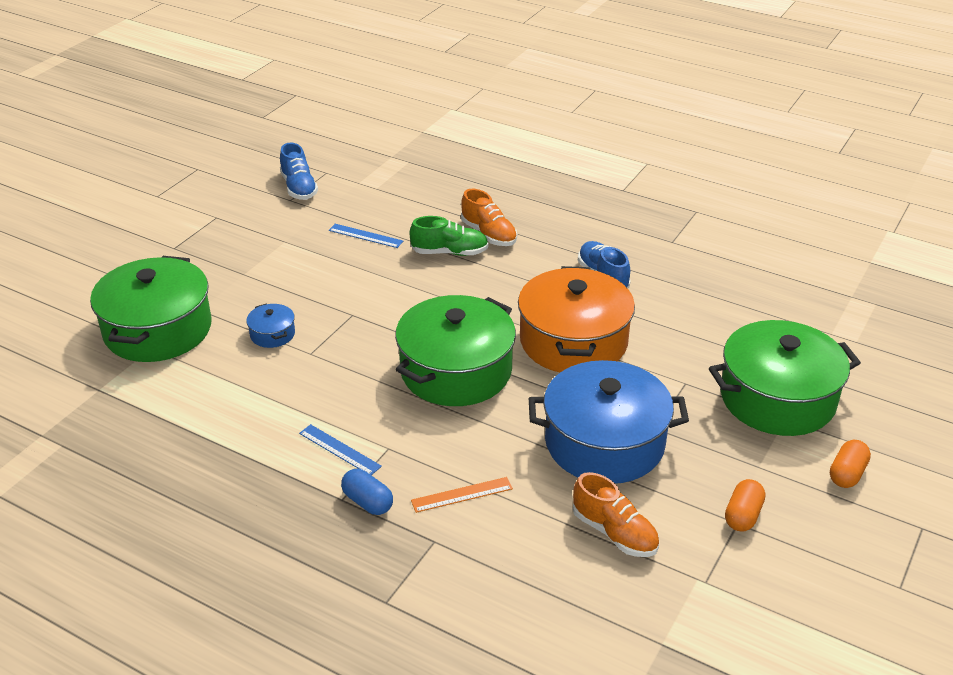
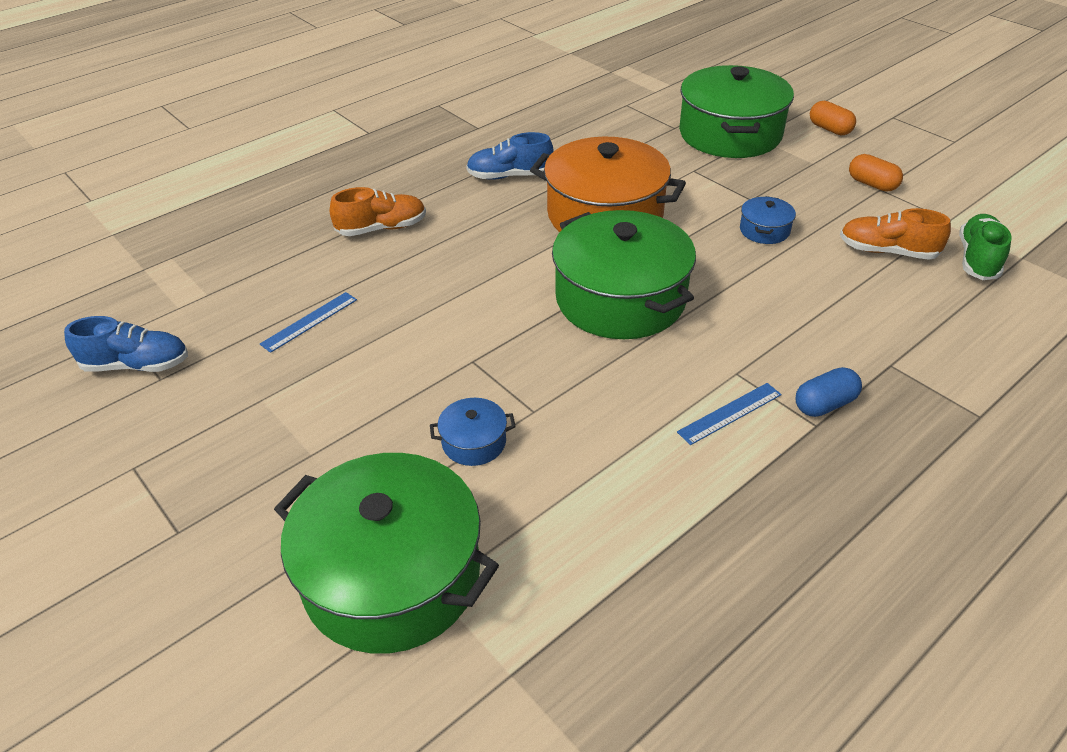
camera: 70 degrees left, 5 degrees up
(449, 252) = (396, 262): green shoe -> green shoe (977, 259)
(462, 494) = (823, 332): orange ruler -> none
(604, 443) = (764, 230): blue pot -> blue pot, size x0.42
(614, 532) = (887, 251): orange shoe -> orange shoe turned 135 degrees counterclockwise

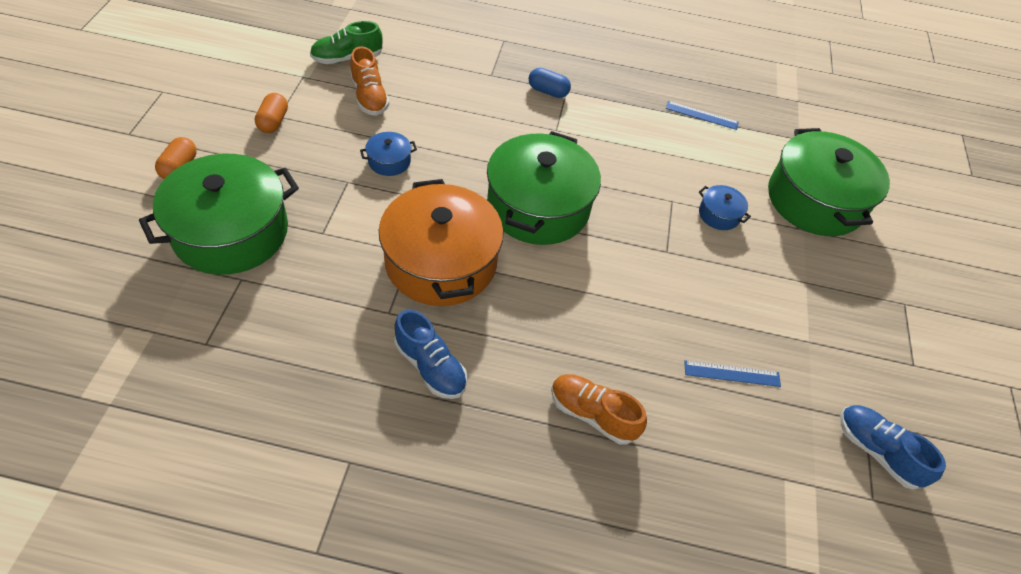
camera: 135 degrees left, 10 degrees up
(729, 413) = (590, 123): blue ruler -> blue ruler (702, 115)

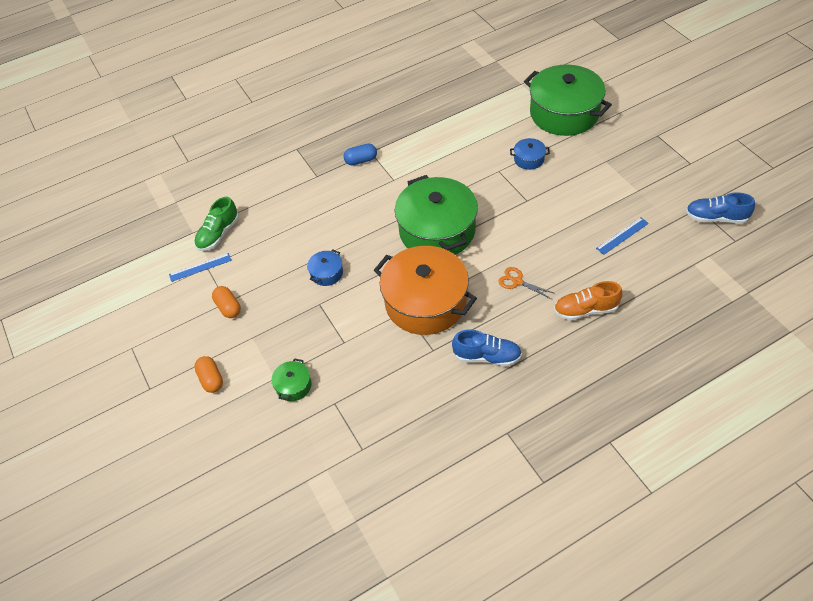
camera: 30 degrees left, 0 degrees up
(231, 232) = (293, 386): green pot -> green pot, size x0.42
(369, 97) = (264, 246): orange shoe -> none
(556, 321) = (517, 281): none -> orange scissors
(702, 115) = (458, 109): blue ruler -> blue ruler (200, 267)

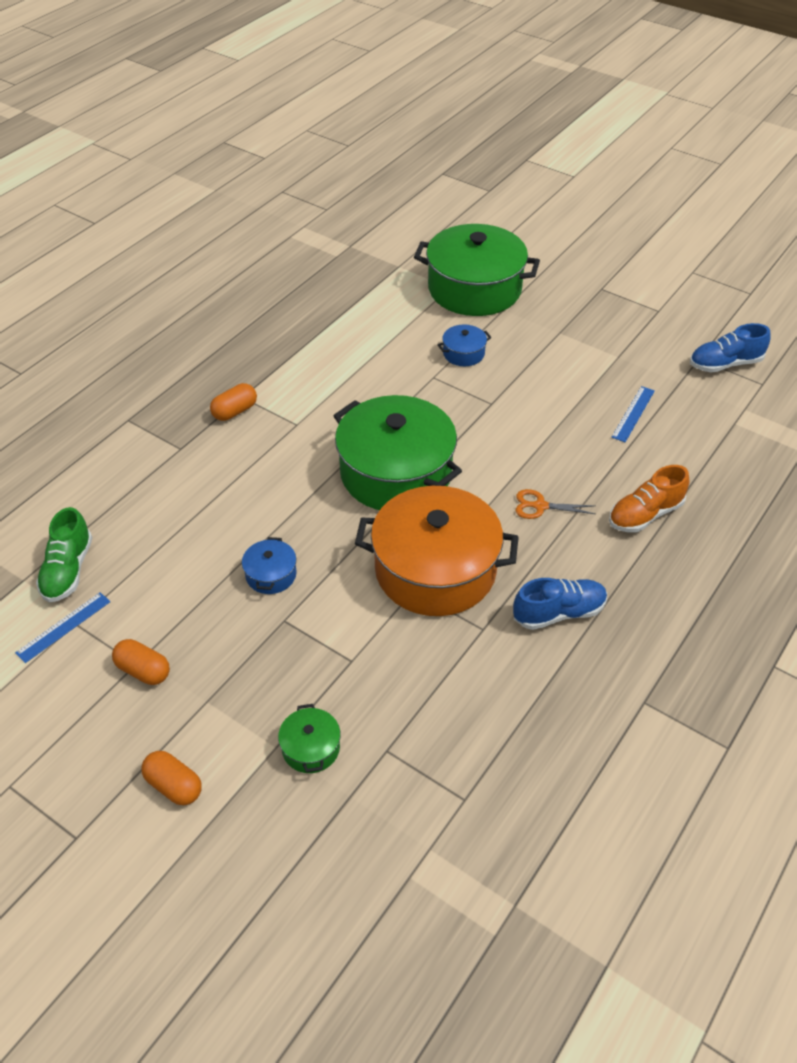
camera: 30 degrees left, 5 degrees down
(361, 160) = (235, 411): blue capsule -> orange capsule

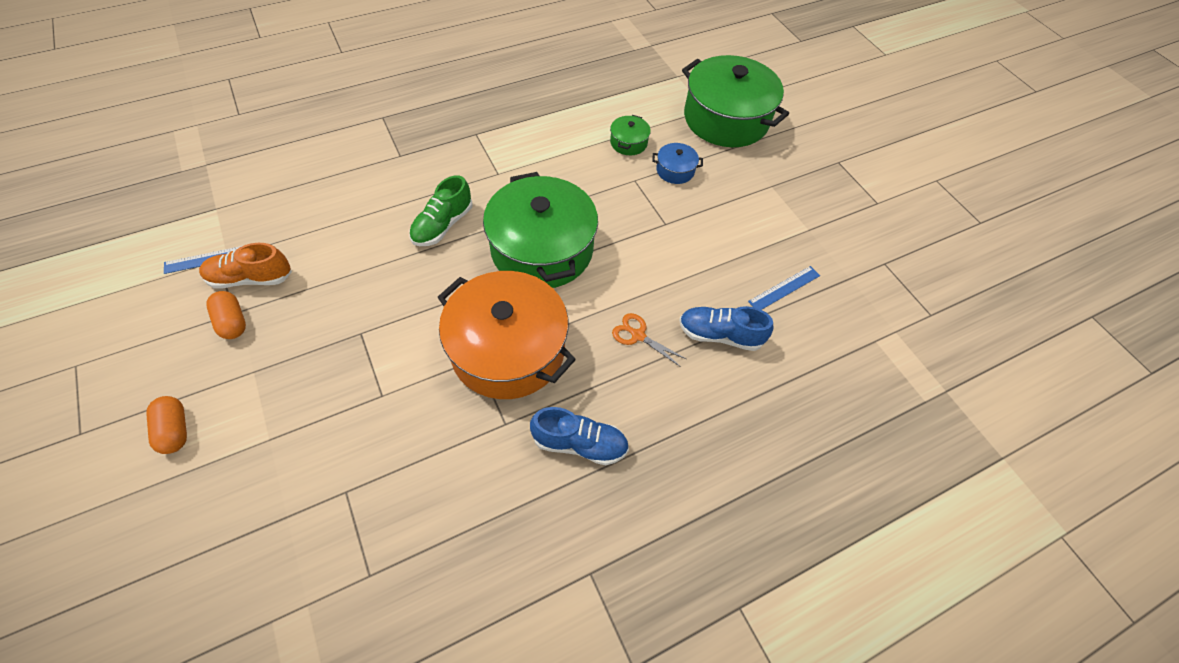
camera: 25 degrees right, 10 degrees up
(68, 570) = (249, 215): green shoe -> green shoe (443, 225)
(235, 411) = (461, 143): orange capsule -> none
(271, 575) = (381, 289): blue pot -> none
(311, 748) = (292, 455): green pot -> green pot (628, 143)
(645, 514) = (725, 389): orange shoe -> orange shoe (251, 278)
(725, 364) = (907, 280): blue shoe -> blue shoe (720, 335)

